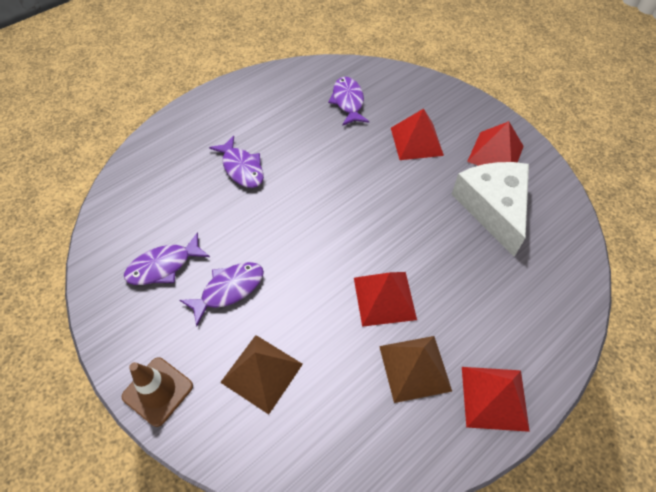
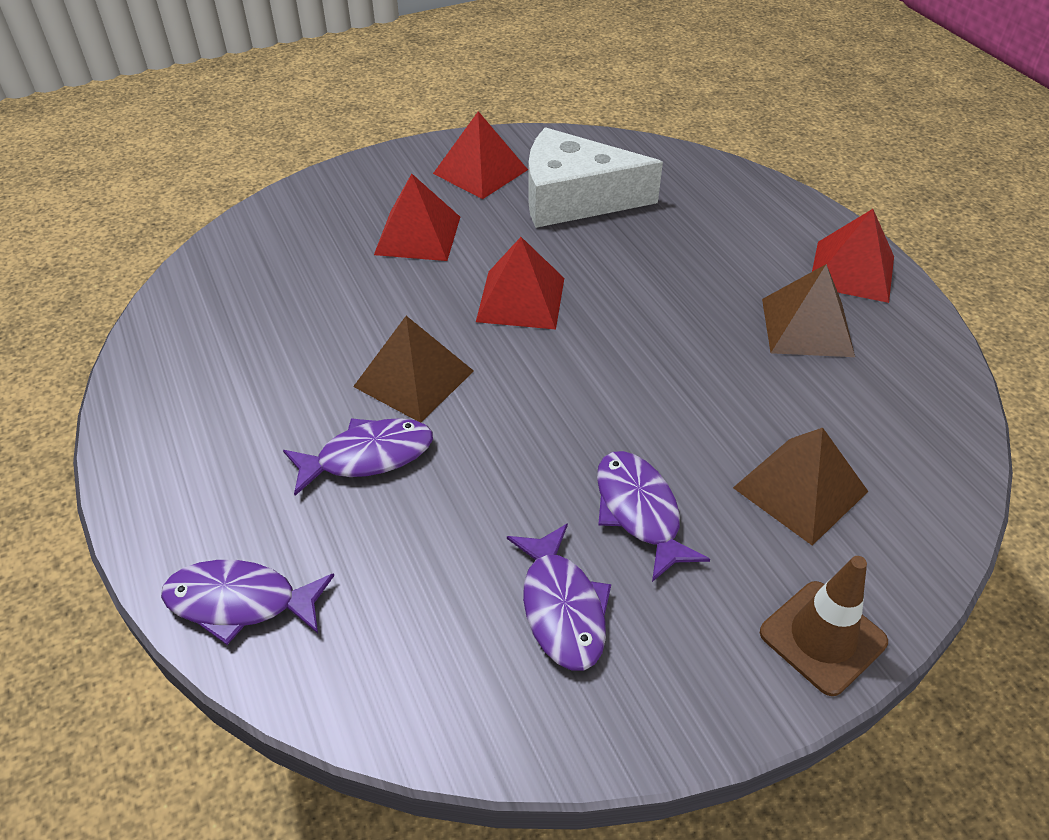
camera: 75 degrees left, 10 degrees down
(299, 171) = (414, 378): none -> brown pyramid
(348, 101) = (283, 288): purple fish -> purple fish (240, 602)
(384, 298) = (695, 331): red pyramid -> red pyramid (521, 299)

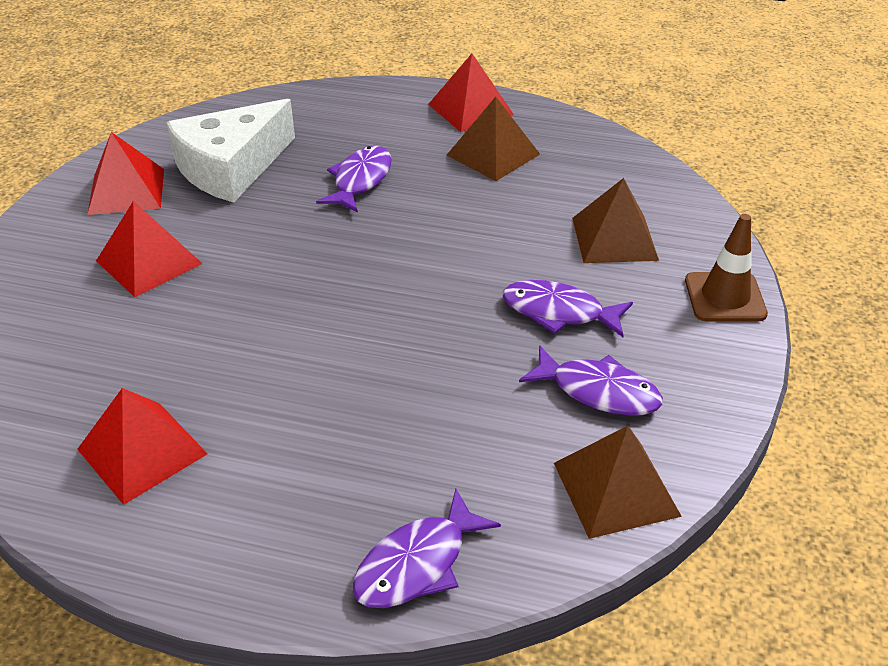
camera: 50 degrees left, 5 degrees down
(368, 456) = (354, 415): purple fish -> purple fish (360, 180)
(414, 378) = (306, 349): brown pyramid -> brown pyramid (616, 489)
(521, 299) = (298, 251): red pyramid -> red pyramid (142, 451)

